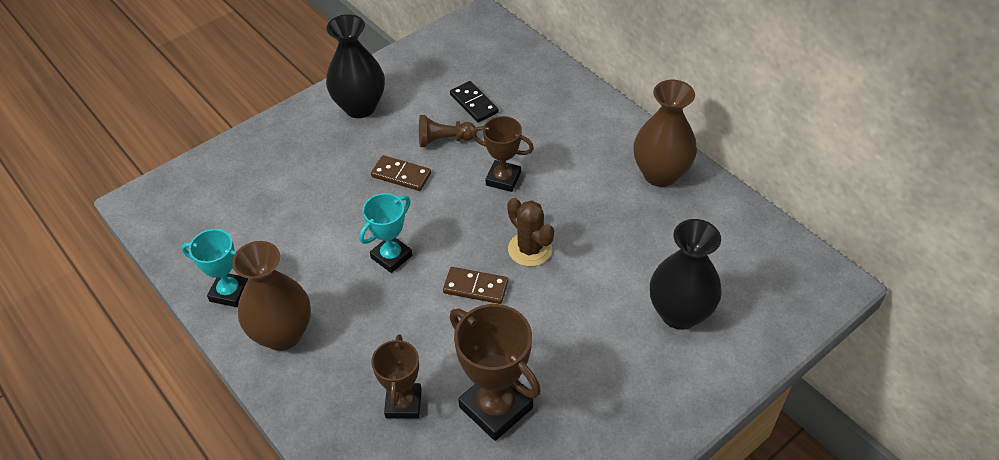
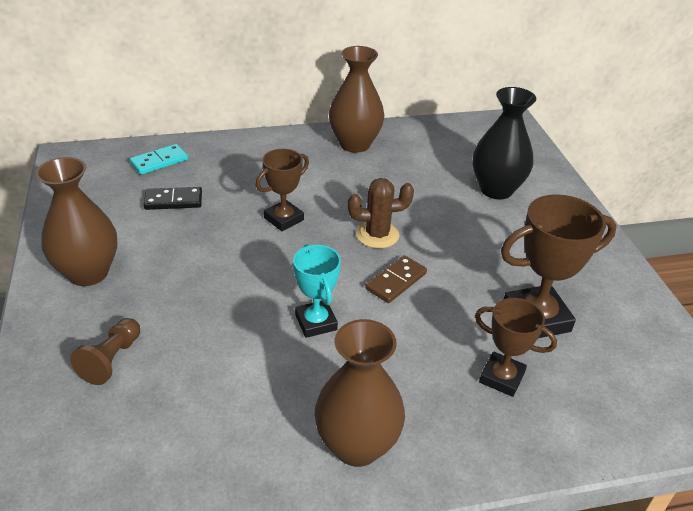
camera: 65 degrees left, 10 degrees down
(229, 292) = (259, 478): turquoise trophy -> none
(360, 107) = (88, 273): black vase -> brown vase
(401, 175) = (215, 278): brown domino -> none
(444, 140) = (199, 235): brown pawn -> brown pawn (111, 360)
(518, 68) = (159, 161): none -> turquoise domino

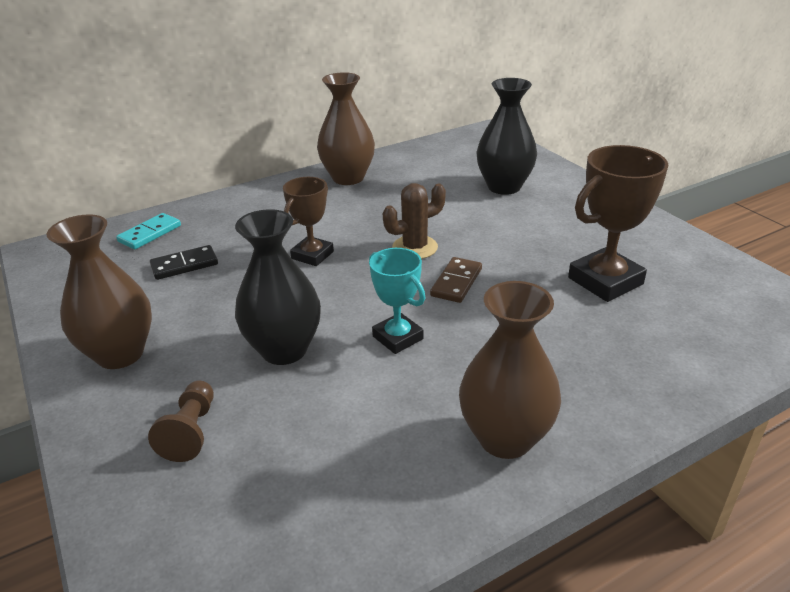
camera: 15 degrees left, 5 degrees down
(216, 306) = (284, 350): none -> black vase
(501, 377) = (606, 338): brown trophy -> none

